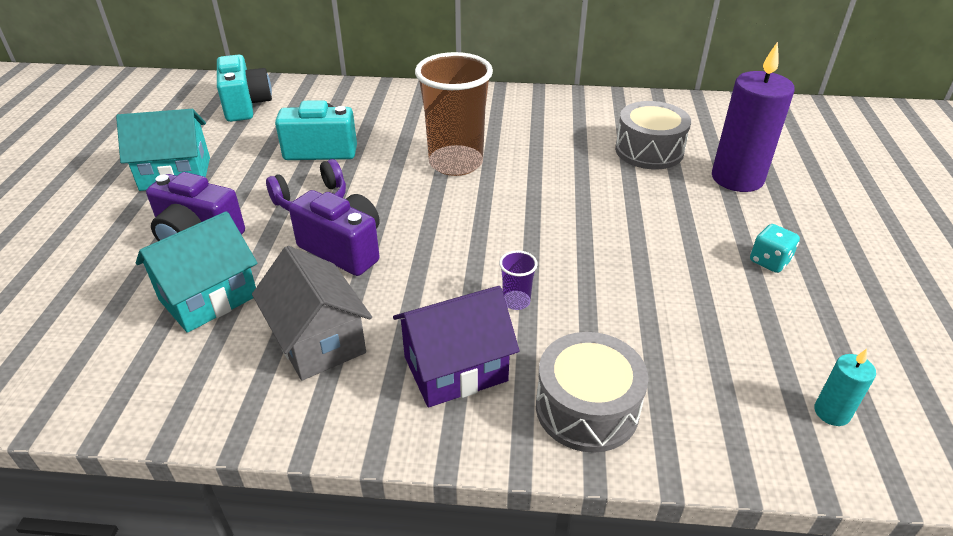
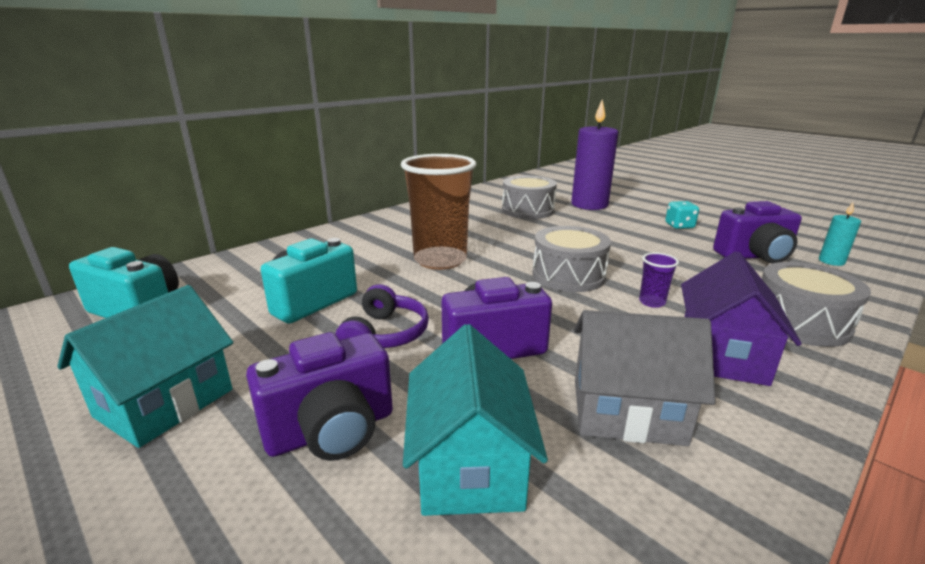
camera: 50 degrees left, 15 degrees down
(513, 236) = (568, 275): none -> grey drum
(748, 343) = (754, 256): none -> purple camera

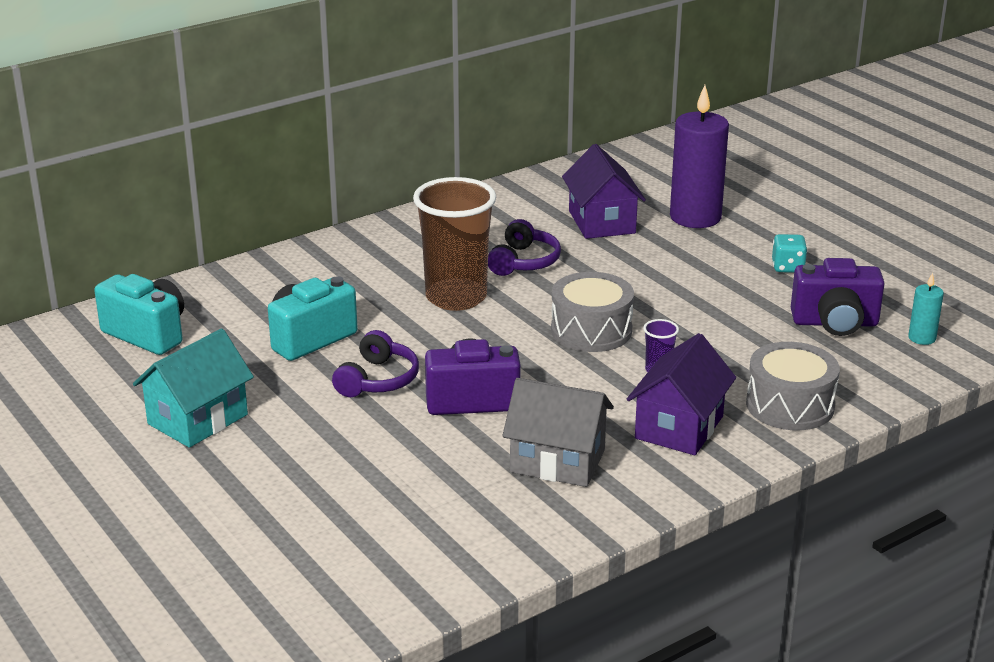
camera: 10 degrees right, 5 degrees up
(331, 430) = (325, 451): purple camera -> none
(469, 465) = (420, 481): turquoise house -> none
(484, 234) = (523, 262): none -> purple headphones
(527, 210) = (601, 222): grey drum -> purple house

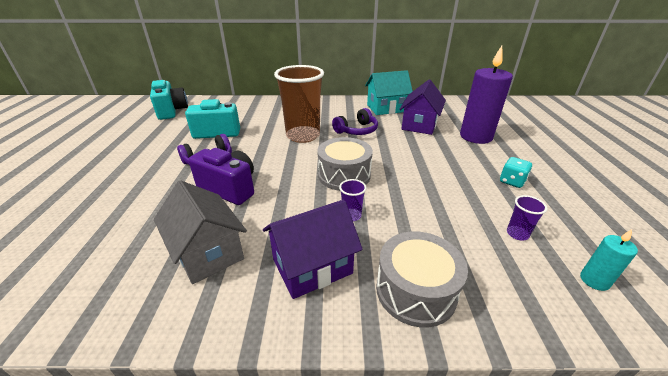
camera: 35 degrees right, 5 degrees up
(197, 419) = (119, 149): turquoise house -> turquoise house (386, 108)
(835, 323) = (517, 234): purple camera -> purple cup

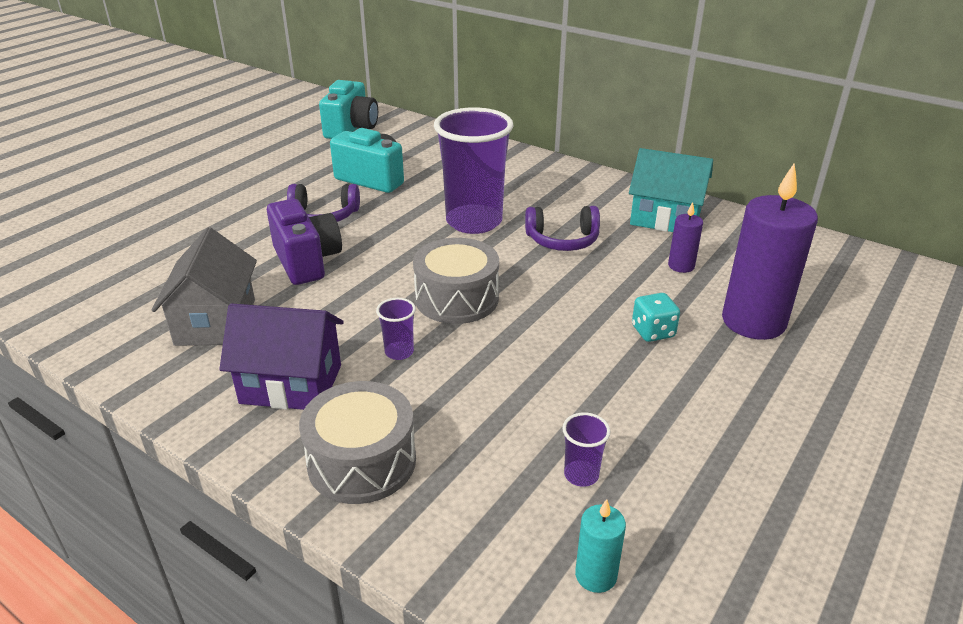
camera: 35 degrees right, 0 degrees up
(303, 136) = (474, 221): brown cup -> purple cup
(419, 125) = (681, 266): purple house -> purple candle
(512, 181) = (695, 411): turquoise dice -> turquoise dice (653, 332)

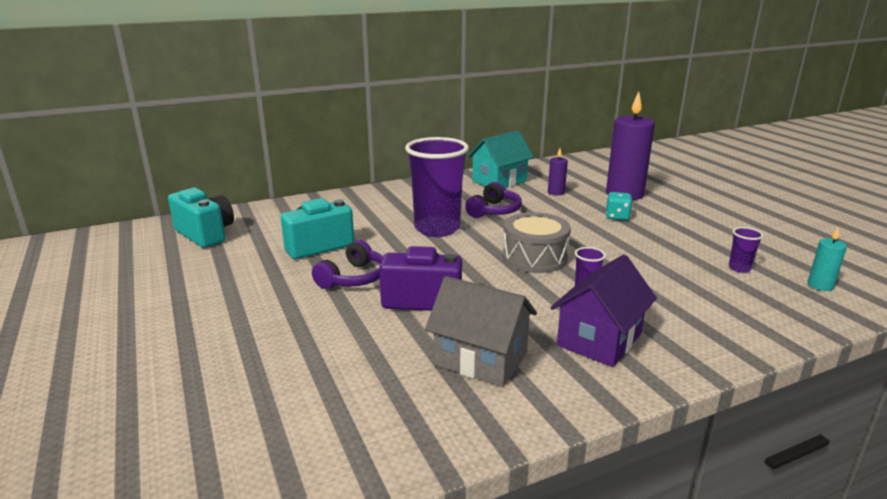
camera: 60 degrees left, 10 degrees down
(362, 461) = (704, 330): grey drum -> none

